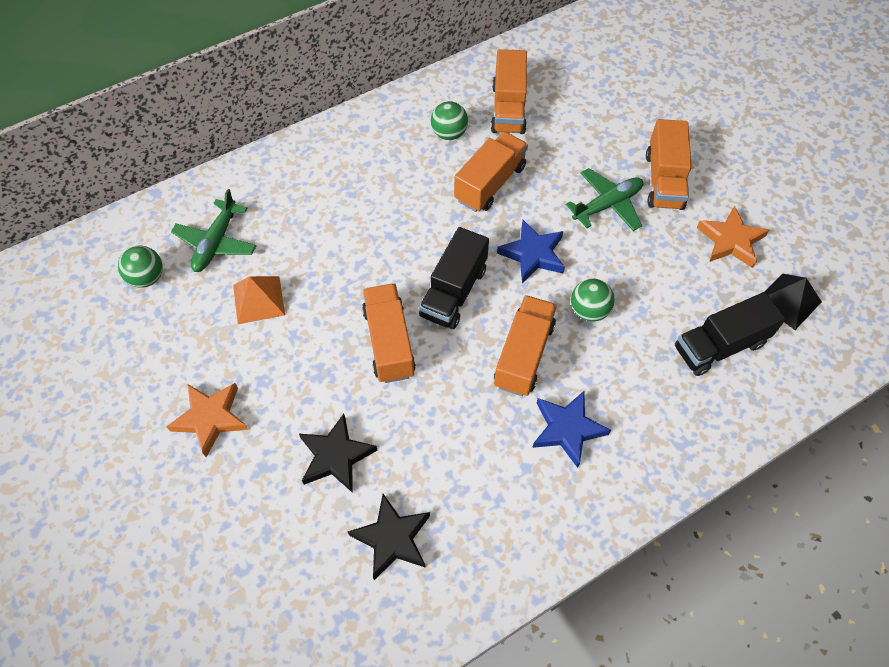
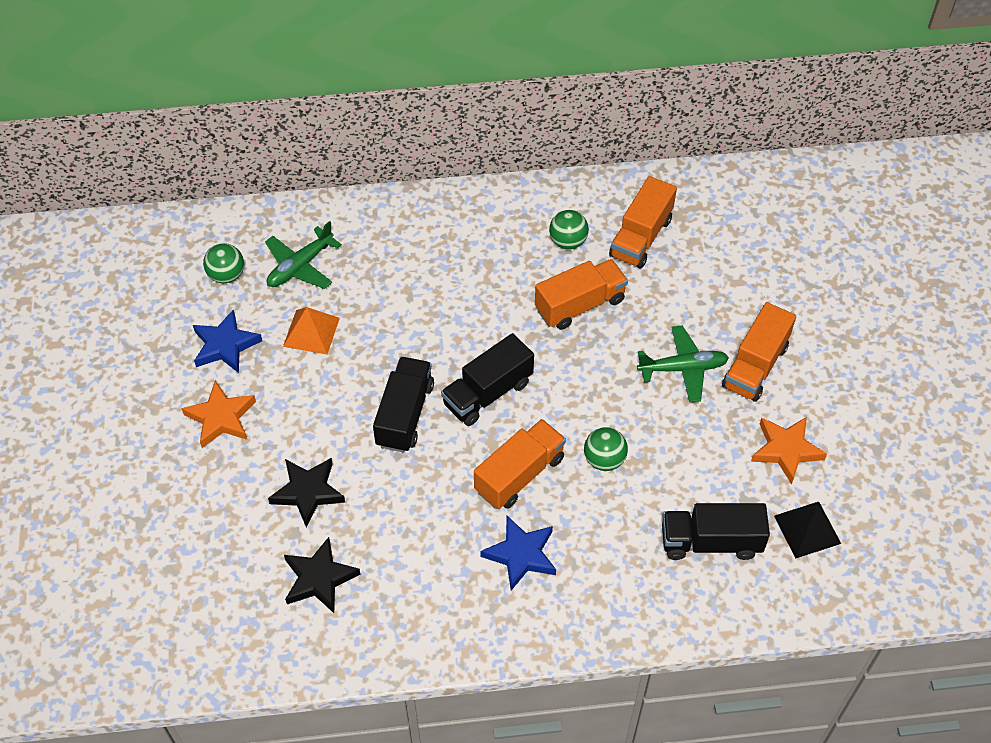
camera: 25 degrees right, 5 degrees down
(389, 342) = (405, 415): orange truck -> black truck
(533, 254) = (582, 387): blue star -> blue star (225, 345)

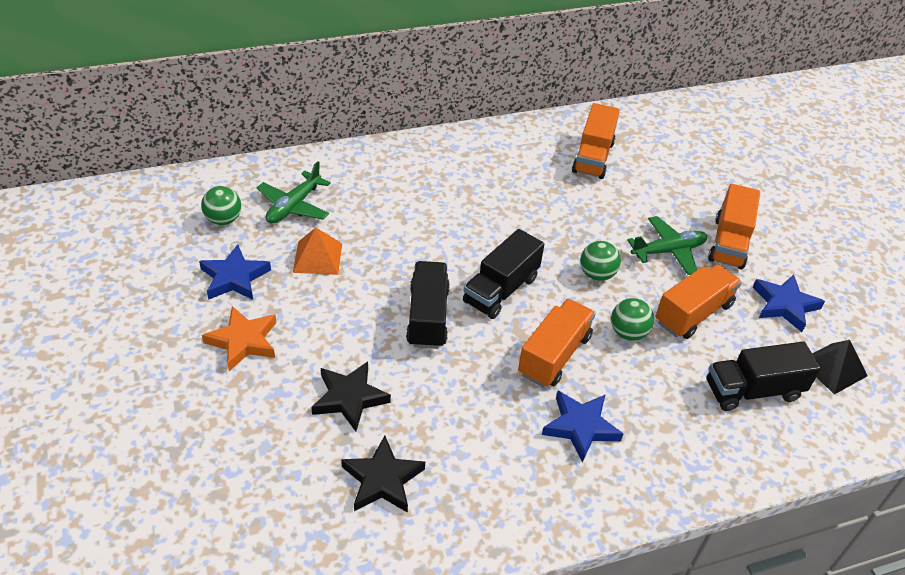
camera: 15 degrees left, 10 degrees down
(568, 242) = (532, 166): green ball -> green ball (597, 274)
(580, 305) = (559, 211): orange truck -> orange truck (693, 313)
(786, 450) = (784, 305): orange star -> blue star

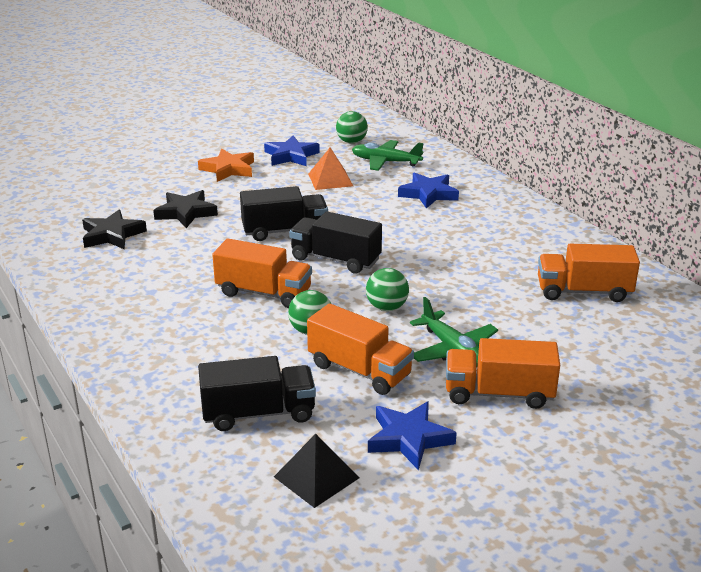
camera: 80 degrees right, 15 degrees down
(580, 427) = (182, 313): blue star -> blue star (428, 194)
(753, 390) = (258, 413): black truck -> black truck turned 105 degrees clockwise

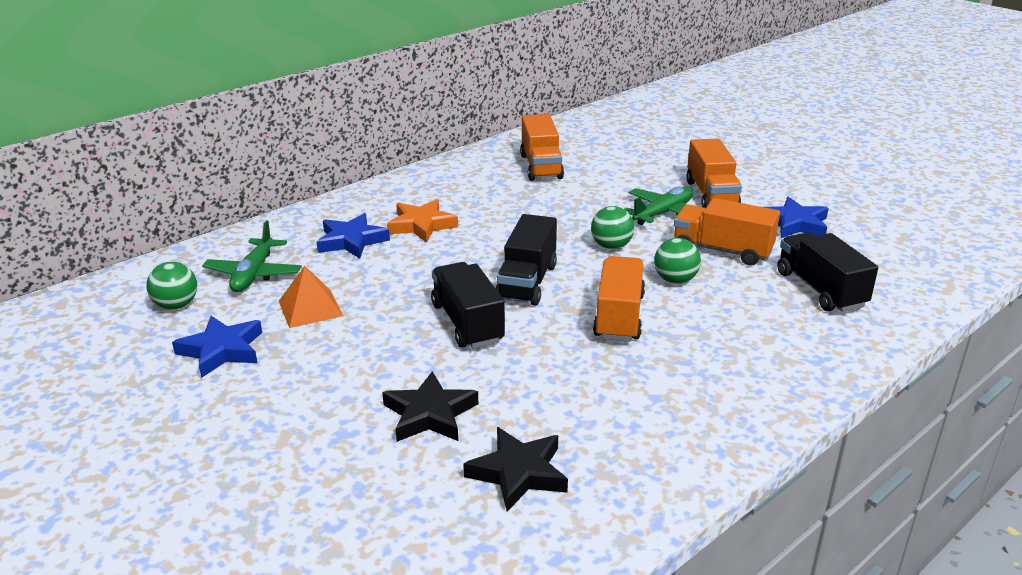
camera: 100 degrees left, 0 degrees up
(228, 169) = (269, 402): orange star -> orange star (421, 225)
(316, 477) = (871, 255): black pyramid -> none
(359, 370) = (722, 250): orange truck -> orange truck turned 90 degrees counterclockwise

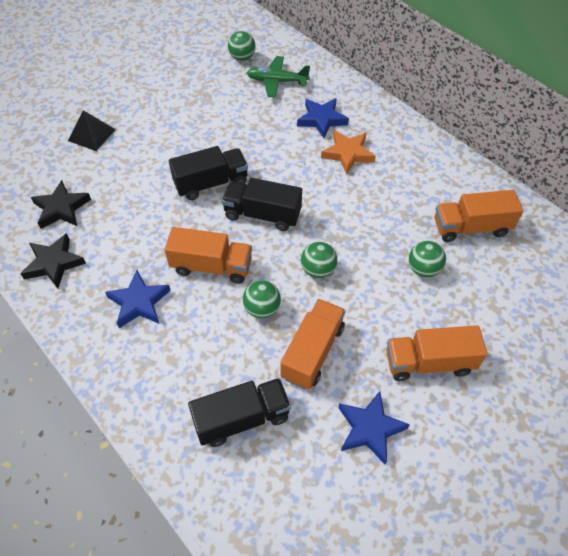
camera: 90 degrees right, 25 degrees up
(222, 350) = (194, 82): blue star -> blue star (139, 302)
(310, 308) = (235, 110): orange pyramid -> none
(330, 459) = (92, 135): none -> black pyramid
(430, 414) = (120, 170): black star -> black star (54, 263)
(599, 191) = (423, 269): none -> green ball
(663, 213) = (382, 315): green plane -> none

